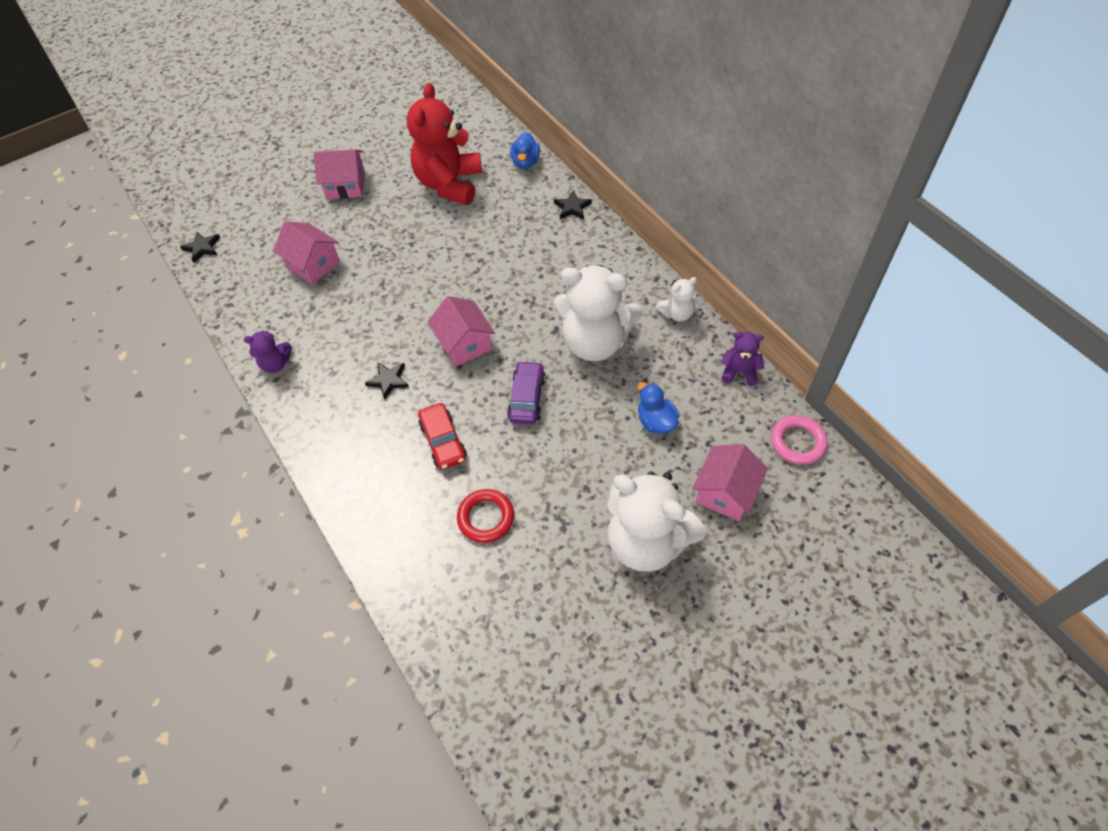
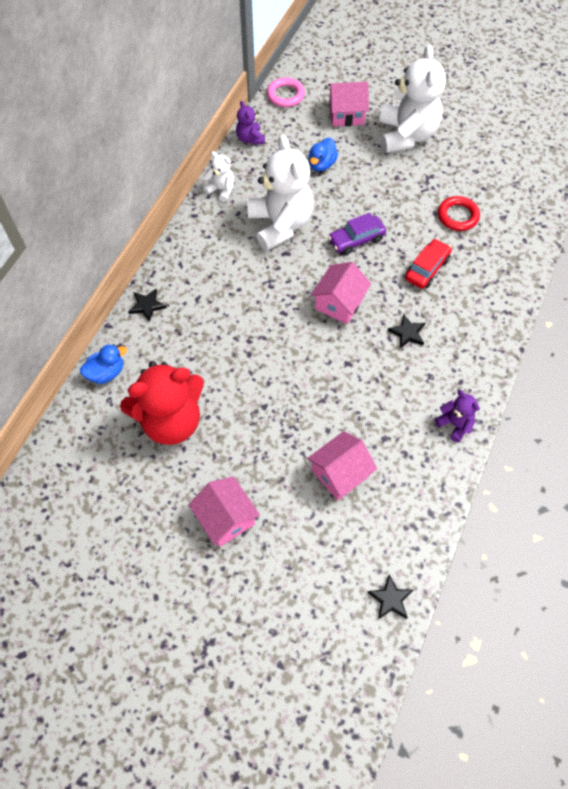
camera: 125 degrees left, 5 degrees up
(313, 264) = (340, 473): pink house -> pink house turned 45 degrees clockwise

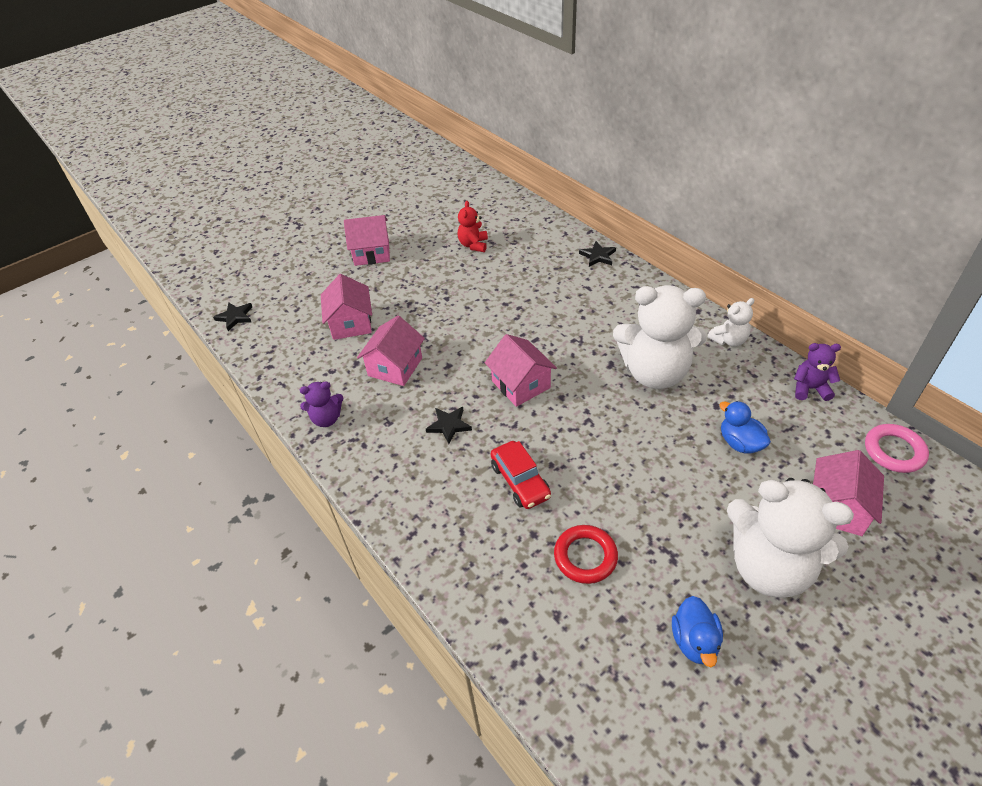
camera: 120 degrees right, 15 degrees down
(106, 372) = (542, 222): blue duck -> blue duck (694, 641)
(171, 421) = (473, 245): red teddy bear -> red teddy bear, size x0.46
(356, 240) = (598, 431): purple car -> none
(371, 403) = (395, 367): none -> pink house

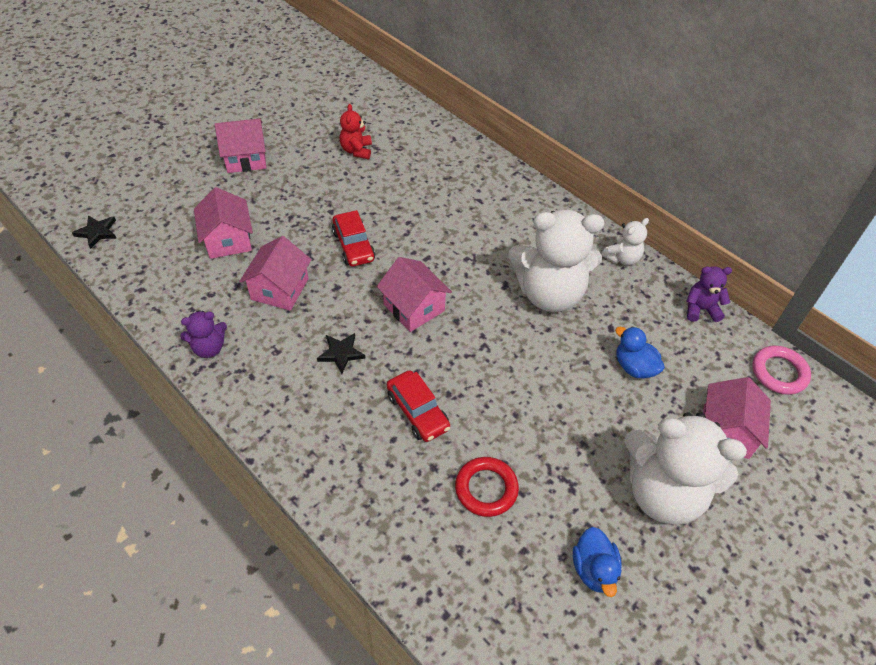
camera: 10 degrees left, 5 degrees up
(466, 328) = (353, 246): none -> red car
(598, 256) = (488, 165): black star -> none

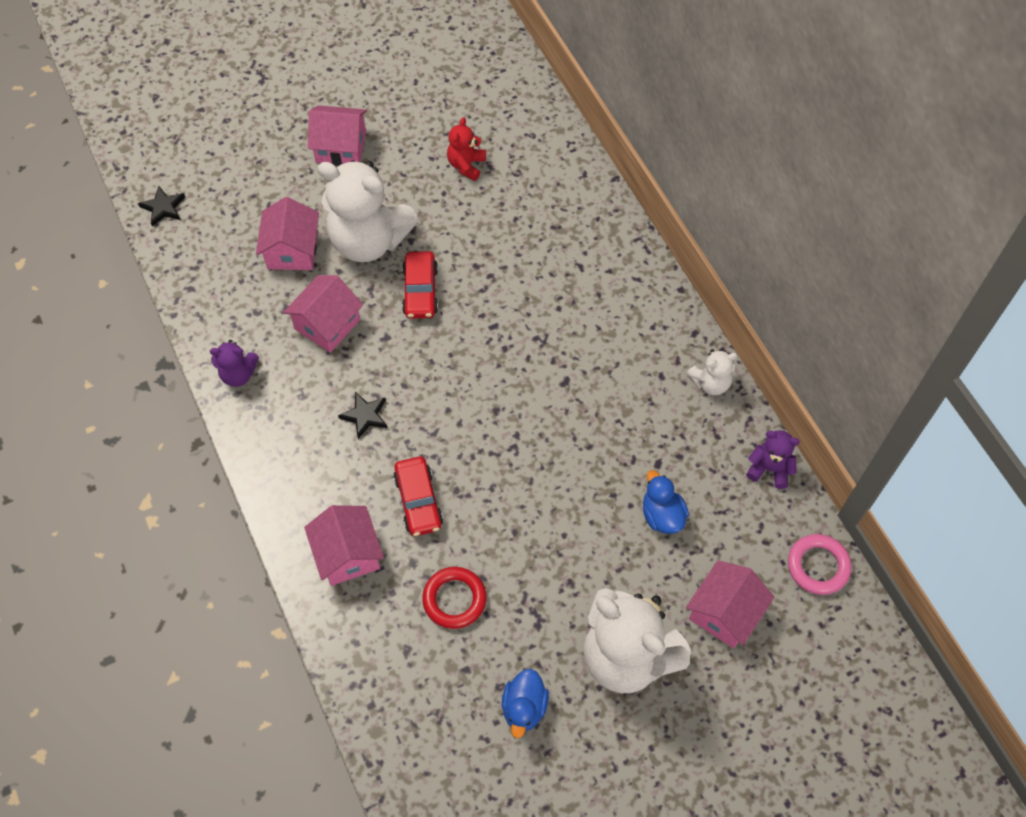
camera: 20 degrees right, 10 degrees up
(414, 307) = (457, 383): pink house -> pink house (348, 554)
(549, 293) = (609, 405): white teddy bear -> white teddy bear (369, 240)

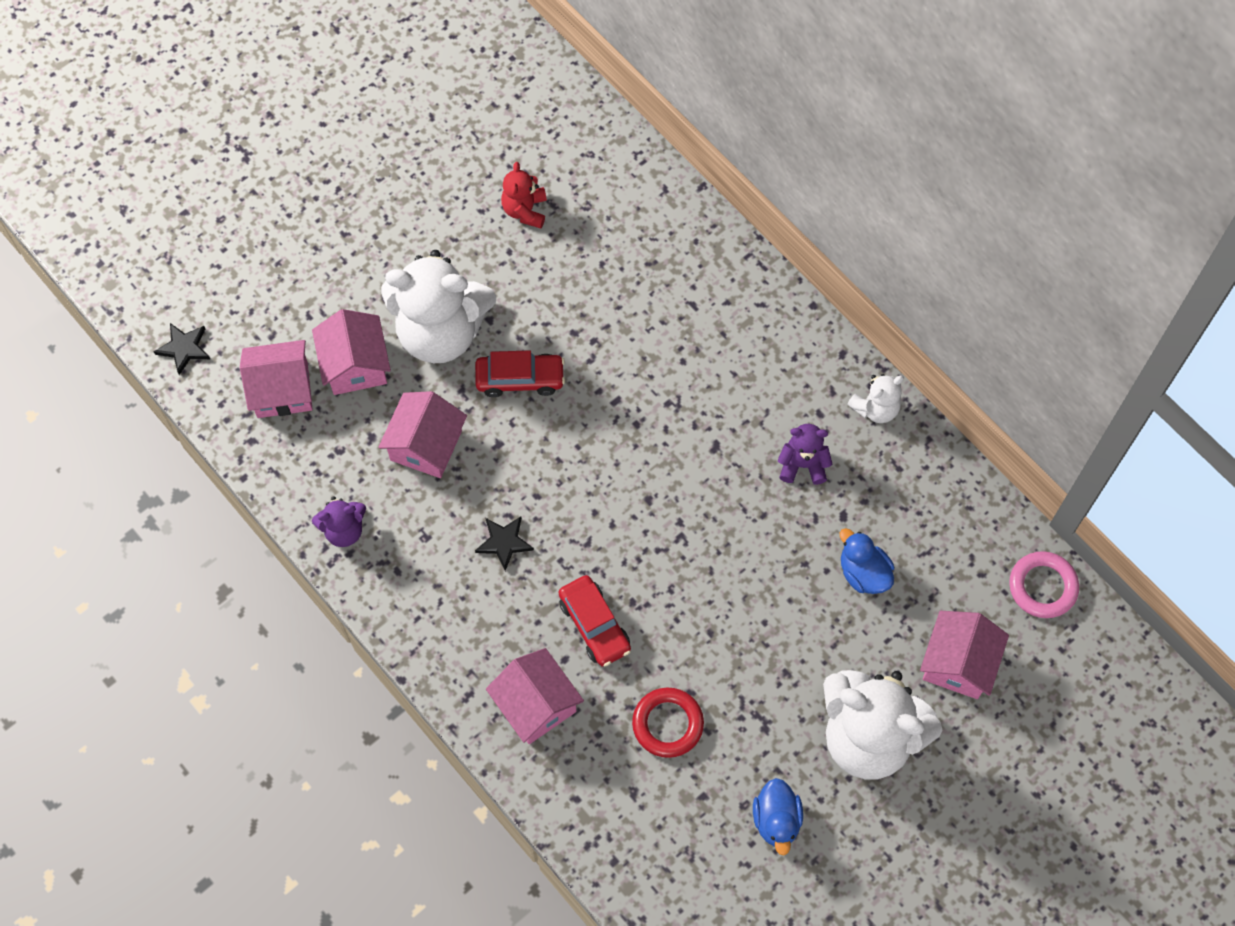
camera: 15 degrees left, 5 degrees up
(341, 147) = (370, 222): pink house -> pink house (282, 389)
(420, 291) = (520, 379): red car -> red car turned 75 degrees counterclockwise
(769, 469) = (964, 491): purple teddy bear -> purple teddy bear (803, 464)

